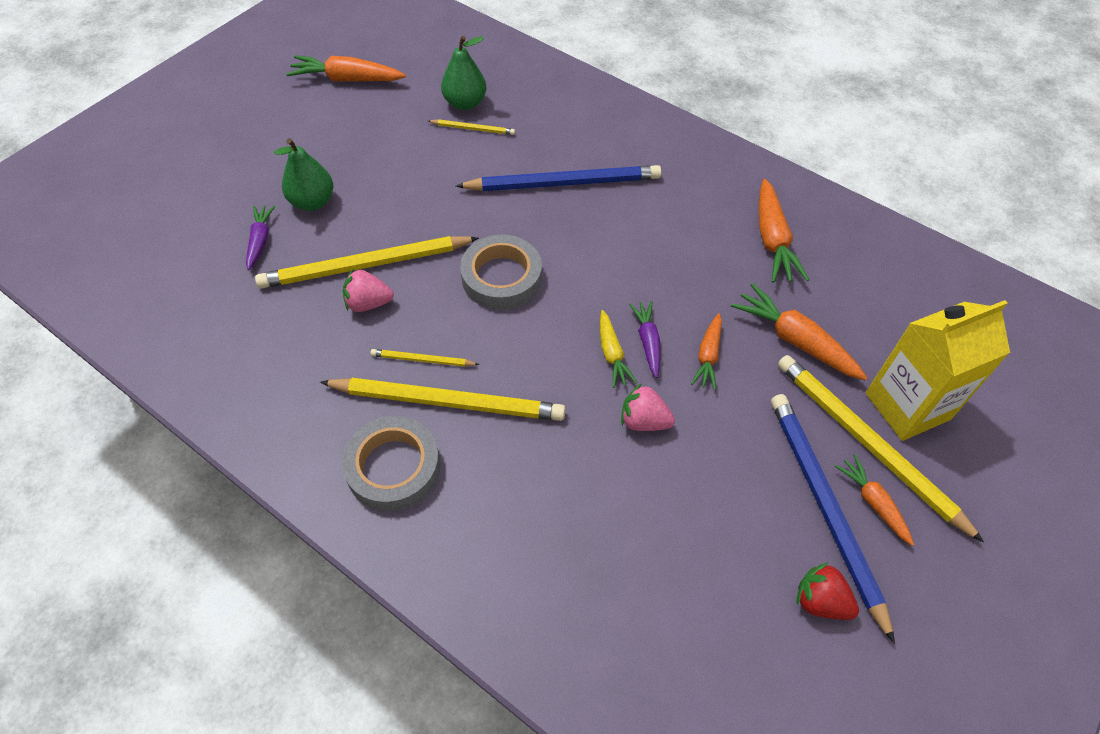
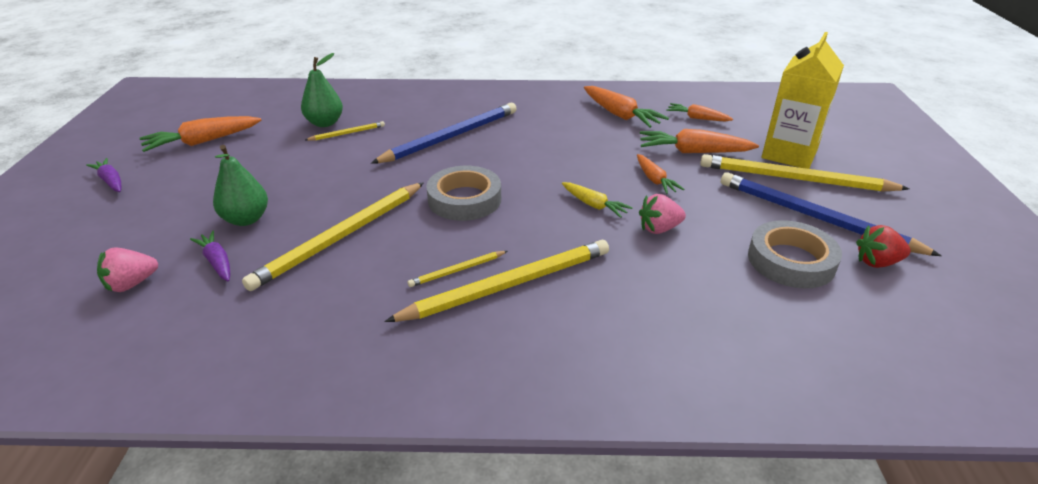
camera: 35 degrees left, 20 degrees down
(368, 303) = (369, 258): pink strawberry -> pink strawberry (132, 284)
(393, 467) = (512, 347): grey tape -> grey tape (791, 260)
(647, 341) = (609, 189): purple carrot -> purple carrot (111, 181)
(873, 502) = (834, 202): orange carrot -> orange carrot (697, 118)

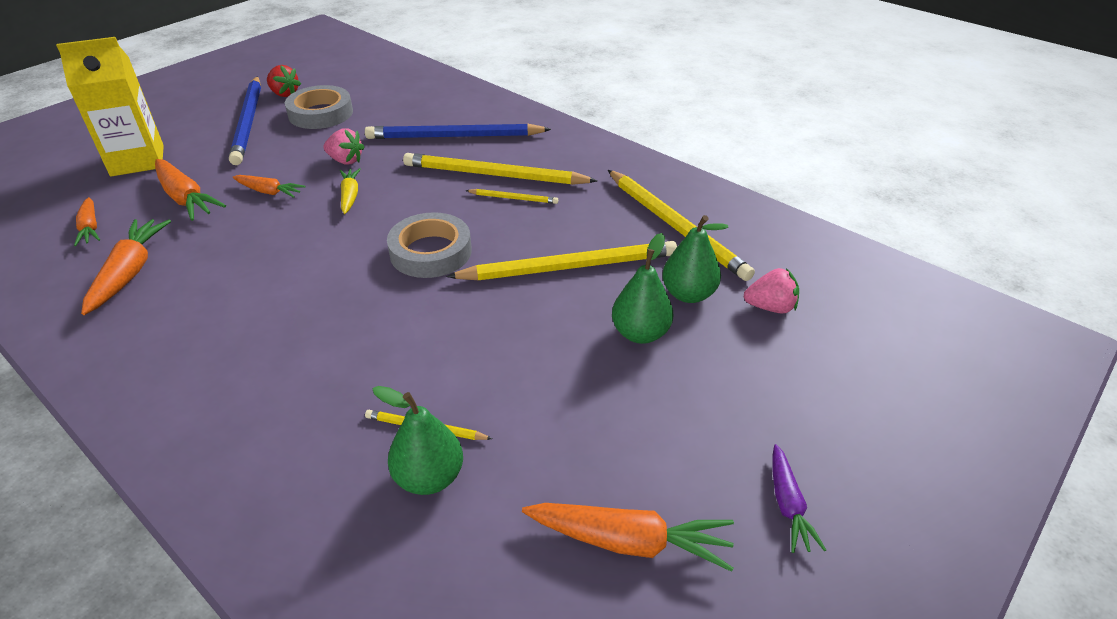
camera: 140 degrees left, 5 degrees up
(217, 262) = (688, 294): purple carrot -> green pear
(451, 137) = (327, 343): blue pencil -> blue pencil (454, 137)
(654, 180) = (269, 192): orange carrot -> orange carrot turned 90 degrees clockwise
(794, 179) = (189, 145): yellow pencil -> yellow pencil (675, 226)

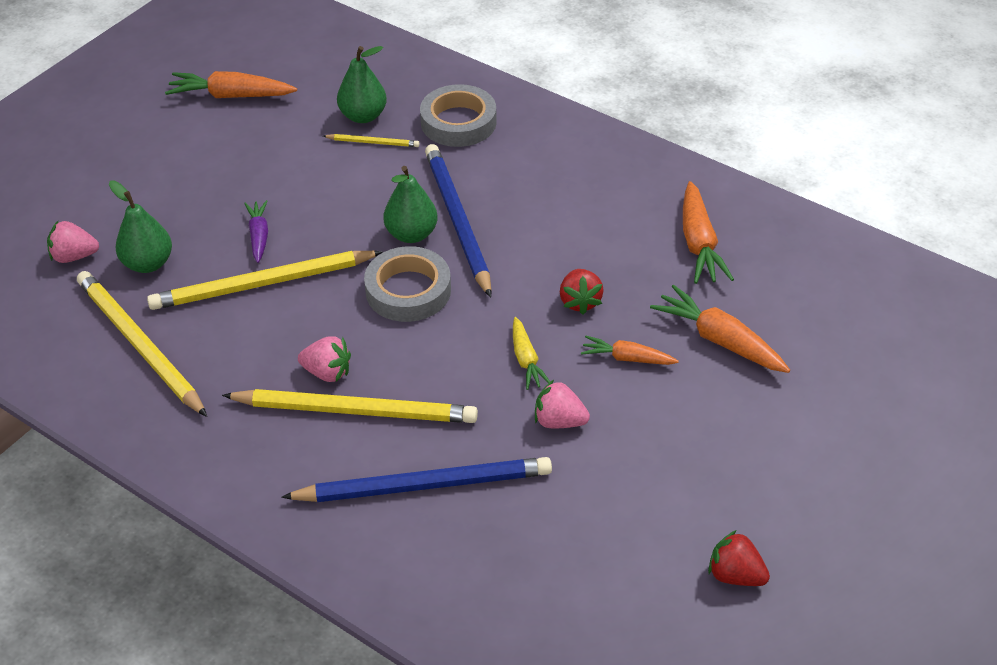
camera: 175 degrees right, 5 degrees up
(90, 228) = (789, 291): orange carrot -> none
(137, 160) = (834, 398): yellow carton -> none
(248, 122) = (743, 492): blue pencil -> blue pencil (457, 221)
(280, 232) = (580, 301): none -> red strawberry
(320, 113) = (647, 525): grey tape -> grey tape (458, 122)
(513, 198) = (327, 372): yellow pencil -> pink strawberry
(640, 333) = (201, 223): green pear -> green pear (411, 234)
(788, 505) = (124, 120): purple carrot -> purple carrot (259, 236)

